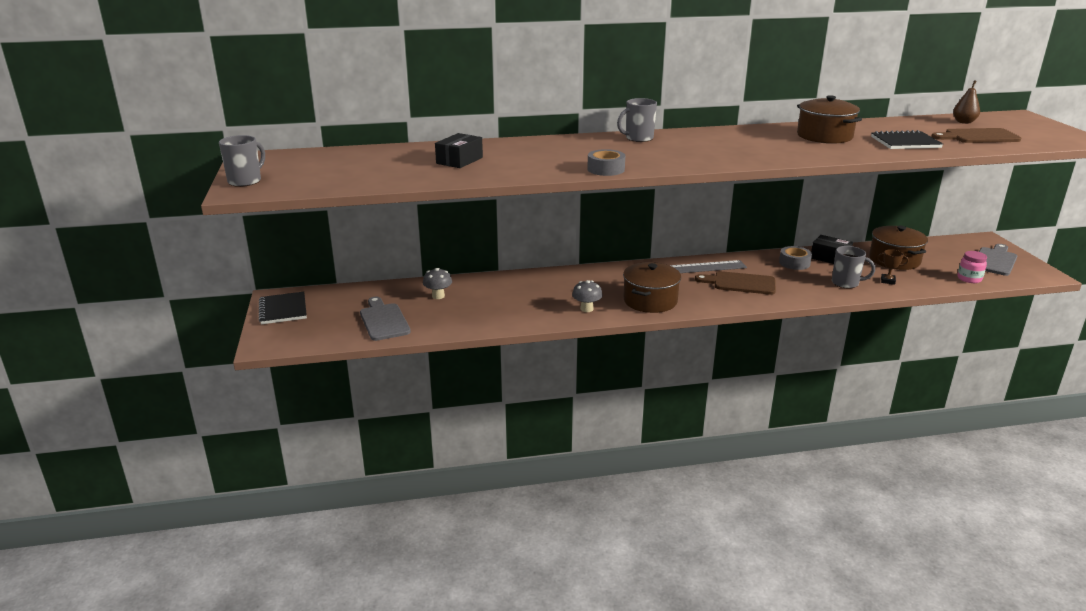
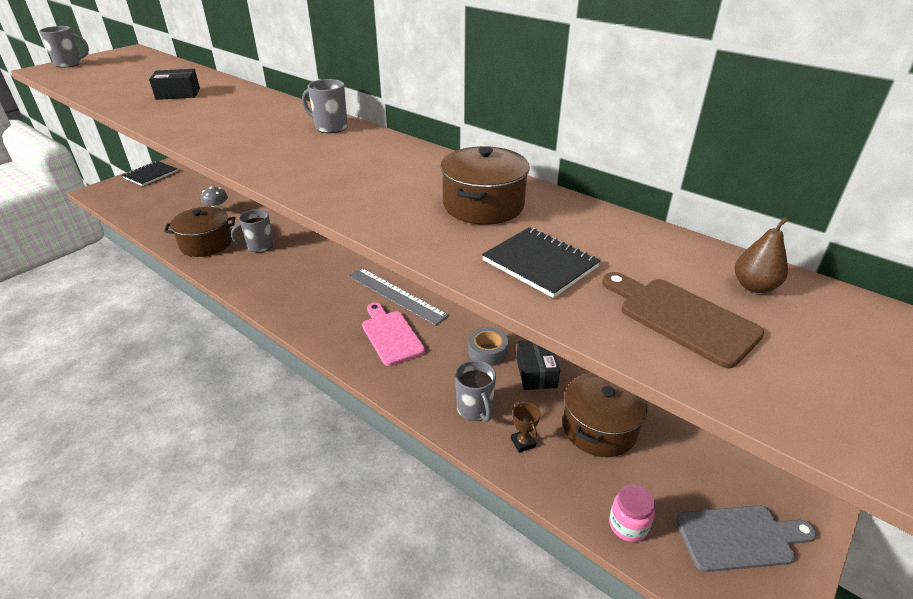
camera: 50 degrees right, 10 degrees up
(384, 320) = (160, 210): grey cutting board -> none
(540, 294) = (259, 246): none -> grey mug
(586, 309) = (249, 276): grey mushroom -> none
(606, 169) = (203, 142): grey tape -> none
(650, 301) = (296, 300): brown pot -> brown pot (206, 244)
(740, 283) = (391, 335): brown cutting board -> pink cutting board

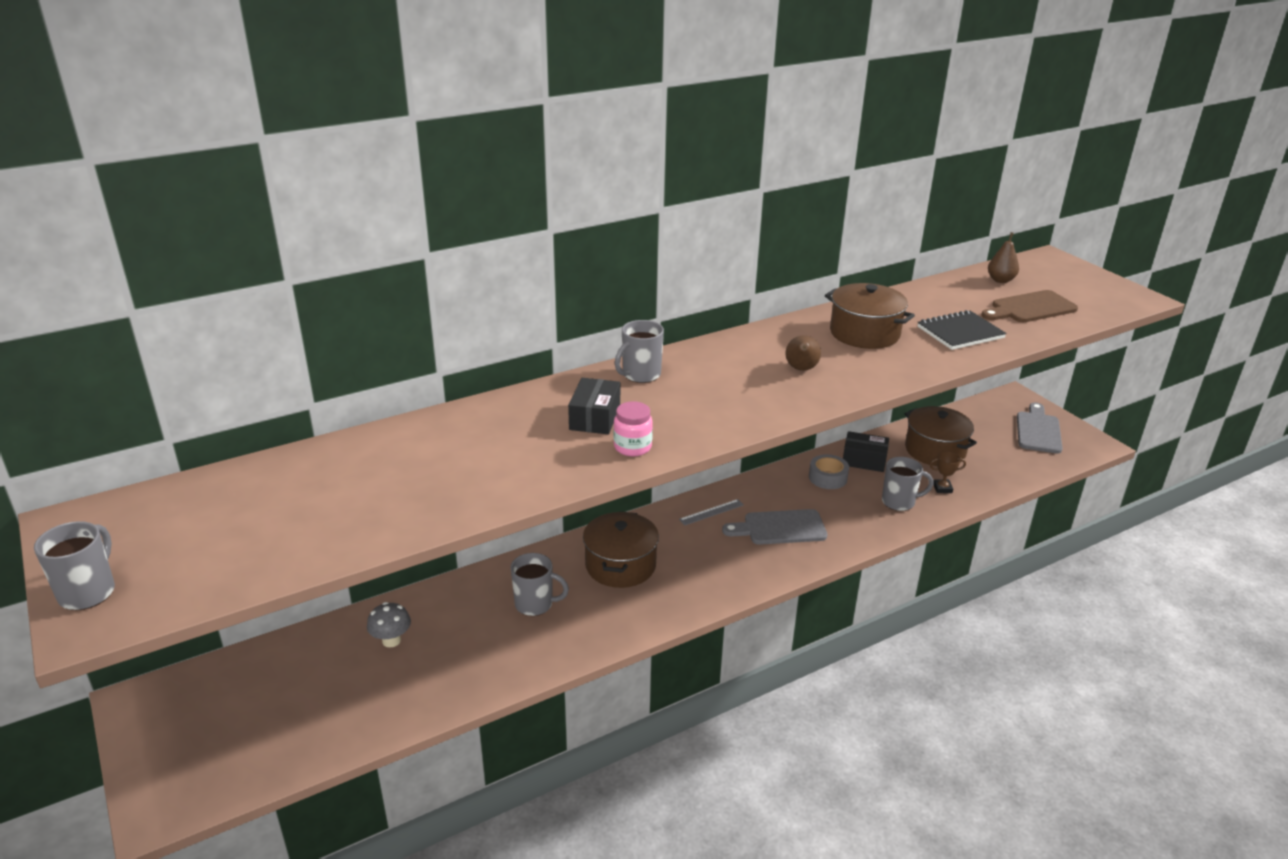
camera: 70 degrees left, 5 degrees down
(150, 175) = (158, 726): black notebook -> none
(178, 94) = (415, 471): black box -> black box (595, 418)
(206, 244) = (491, 657): brown pot -> brown pot (620, 565)
(259, 246) = (535, 604): grey mug -> grey mug turned 75 degrees counterclockwise
(377, 183) = (801, 369): none -> brown pear
(391, 335) = (780, 528): pink cutting board -> grey cutting board
(396, 295) = (711, 512): grey ruler -> grey ruler, size x0.49
(628, 525) = (1025, 467): pink jar -> pink jar (632, 447)

